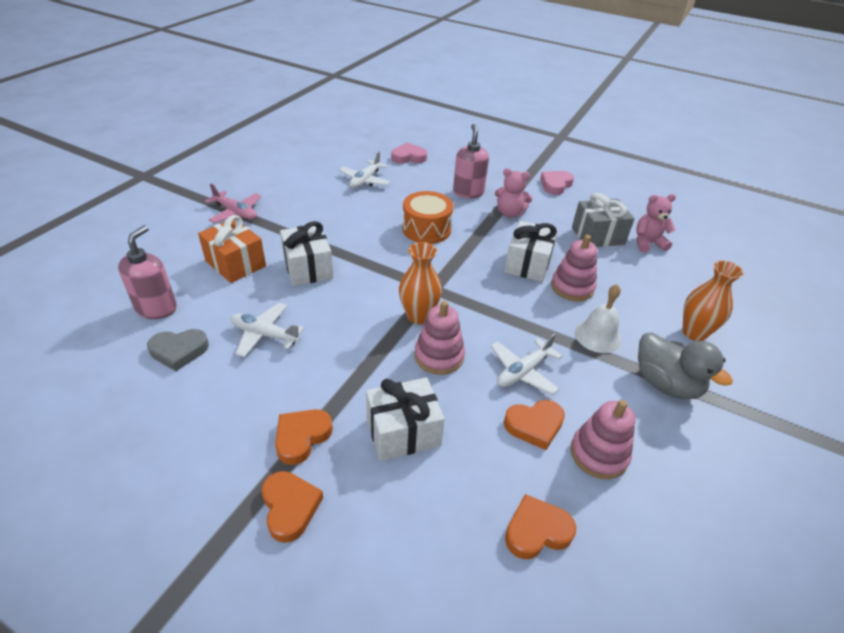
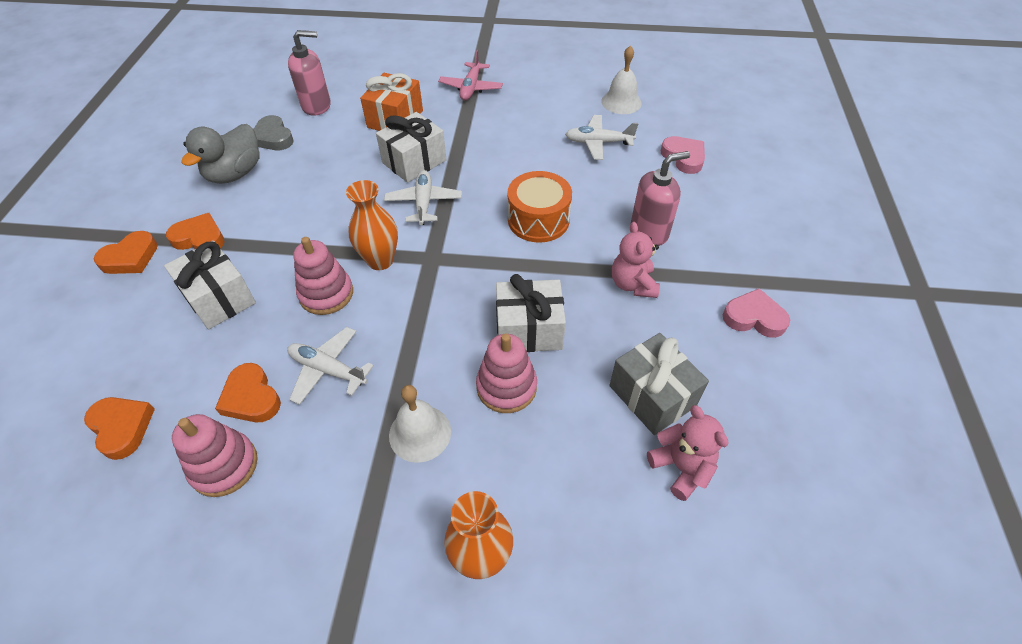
camera: 70 degrees right, 10 degrees up
(265, 335) = (310, 172): white plane -> white plane (424, 203)
(329, 157) = (621, 102): none -> white bell
(666, 384) = (358, 527): grey duck -> grey duck (235, 174)

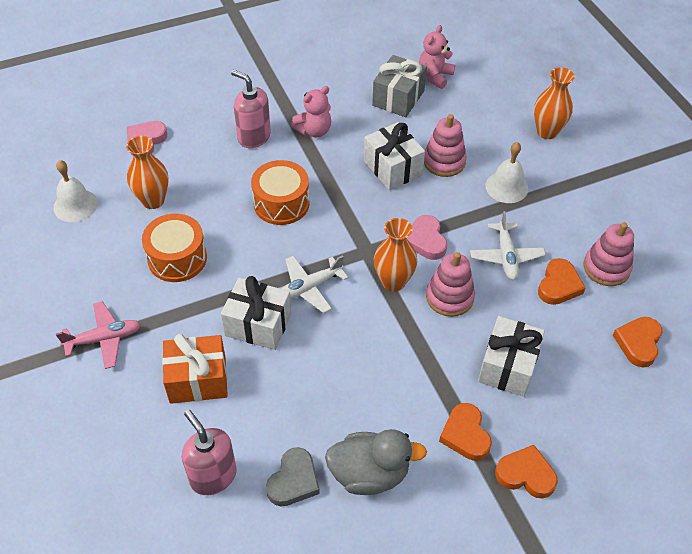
camera: 120 degrees left, 0 degrees up
(520, 139) = (177, 258): none -> orange drum
(598, 143) = (153, 200): white plane -> orange vase
(754, 317) = (304, 70): pink heart -> pink heart (426, 240)

